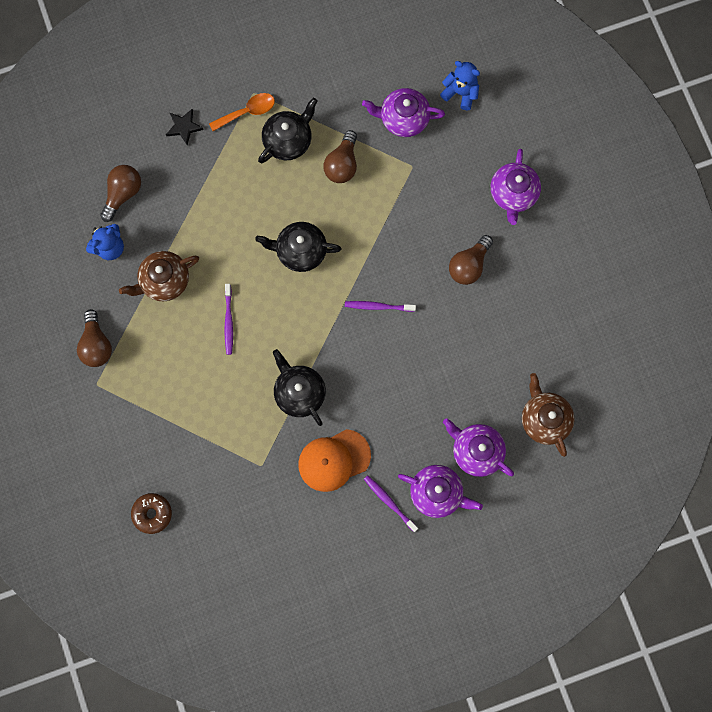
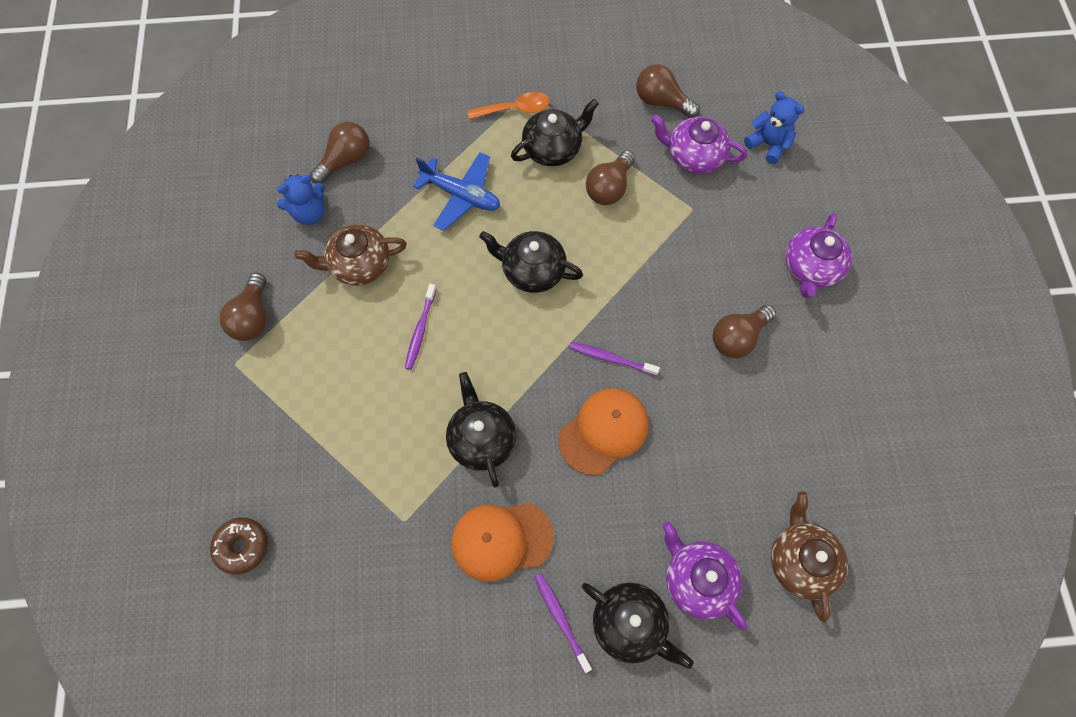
camera: 15 degrees right, 10 degrees down
(184, 127) = (438, 108): black star -> none
(226, 201) = (461, 195): none -> blue plane
(366, 74) = (661, 102): none -> brown light bulb
(386, 363) = (604, 431): none -> orange cap
(437, 493) = (630, 624): purple teapot -> black teapot

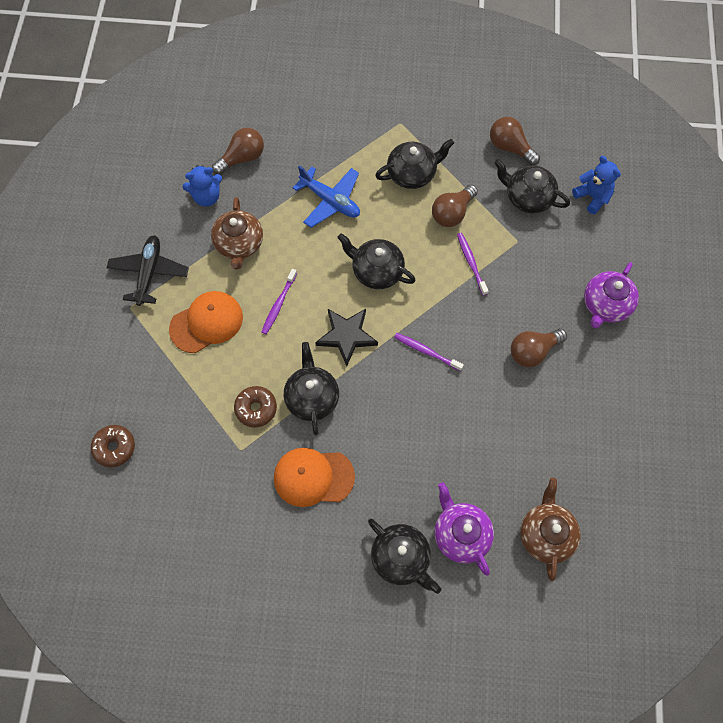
camera: 10 degrees right, 0 degrees up
(252, 317) = (149, 273): brown light bulb -> black plane
(359, 264) = (239, 244): brown teapot -> brown teapot turned 90 degrees counterclockwise
(414, 465) = (256, 408): none -> brown donut
(510, 355) = (346, 336): none -> black star
(515, 109) = (387, 136): orange spoon -> none
(560, 619) = (348, 544): purple toothbrush -> purple toothbrush (471, 263)
(604, 431) = (409, 408): orange cap -> orange cap (206, 323)
(694, 156) = (527, 197): purple teapot -> black teapot

